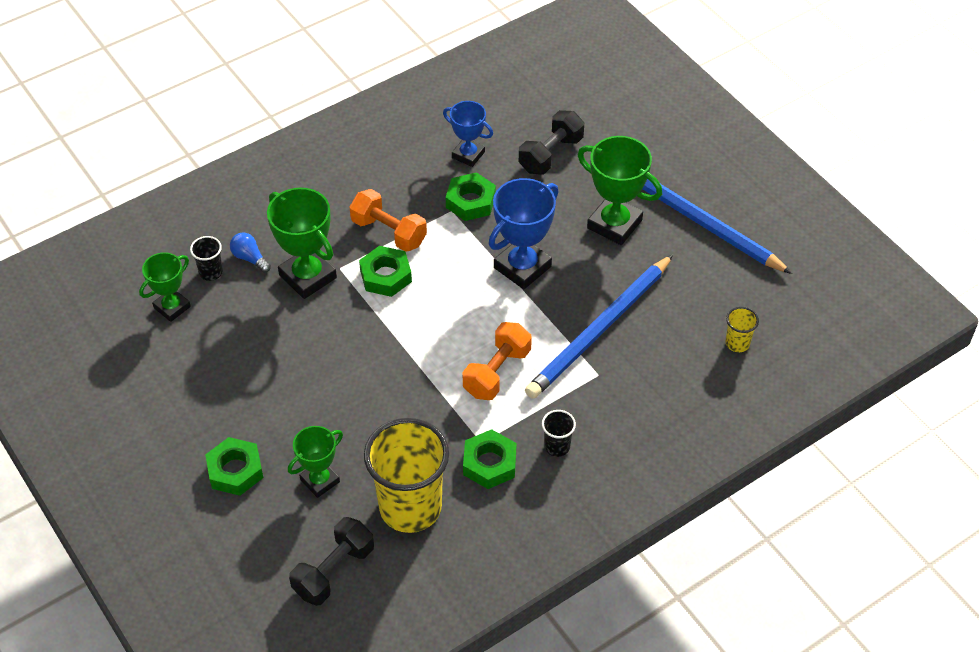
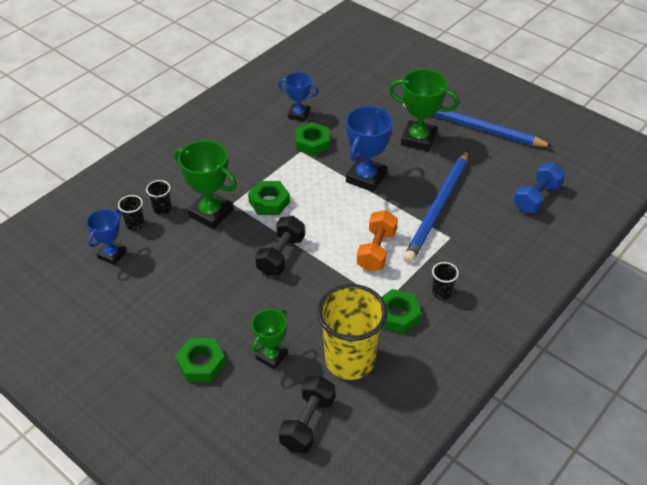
camera: 15 degrees left, 5 degrees down
(172, 307) = (112, 254): green trophy -> blue trophy
(250, 258) = (162, 209): blue light bulb -> black cup
(389, 232) = (260, 173): orange dumbbell -> none
(551, 154) = (356, 104): black dumbbell -> black dumbbell (281, 255)
(737, 343) = (536, 198): yellow cup -> blue dumbbell

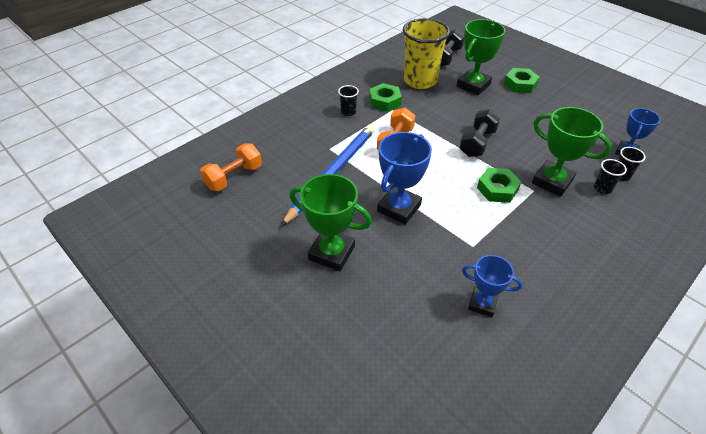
camera: 175 degrees left, 0 degrees up
(271, 356) = (473, 85): green trophy -> green trophy, size x1.60
(312, 143) = (460, 256): green nut -> none
(471, 126) = (261, 267): blue pencil -> none
(536, 198) = (234, 177): blue dumbbell -> orange dumbbell

